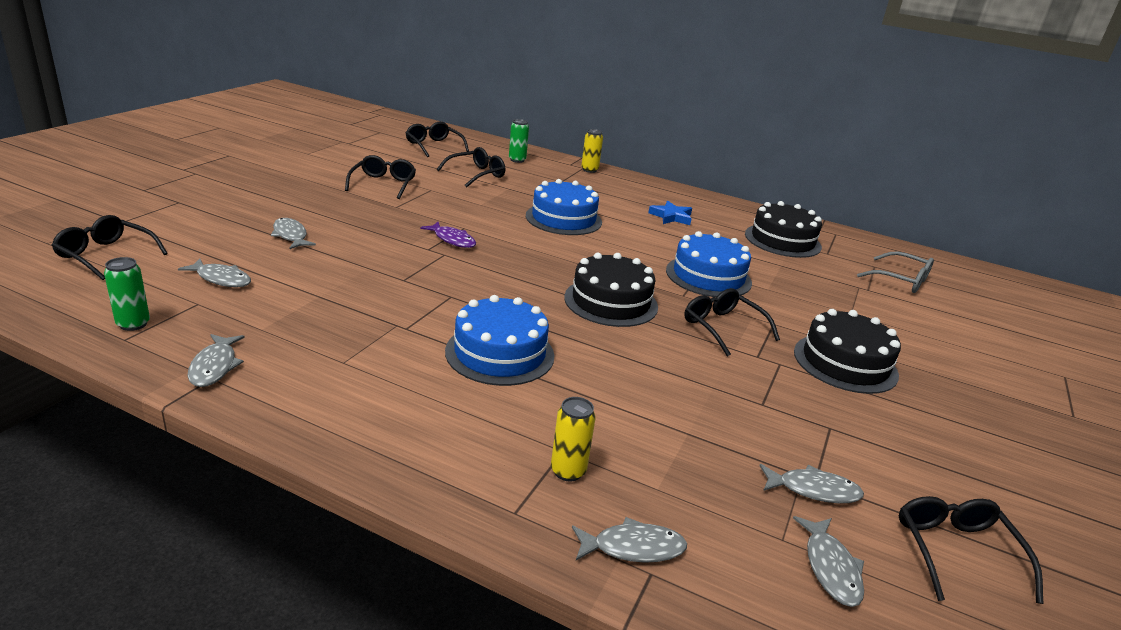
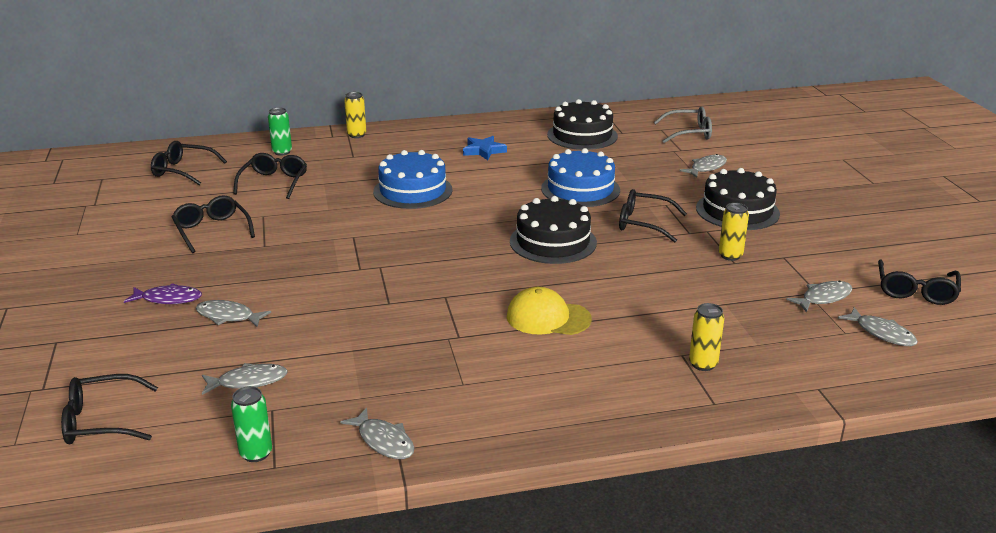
camera: 35 degrees left, 0 degrees up
(452, 240) = (364, 251): purple fish -> purple fish (168, 299)
(500, 353) = (548, 318): blue cake -> yellow cap
(633, 548) = (793, 382): grey fish -> grey fish (706, 168)
(768, 396) = (730, 256): none -> yellow can
(956, 551) = (915, 291): black glasses -> black glasses turned 120 degrees counterclockwise

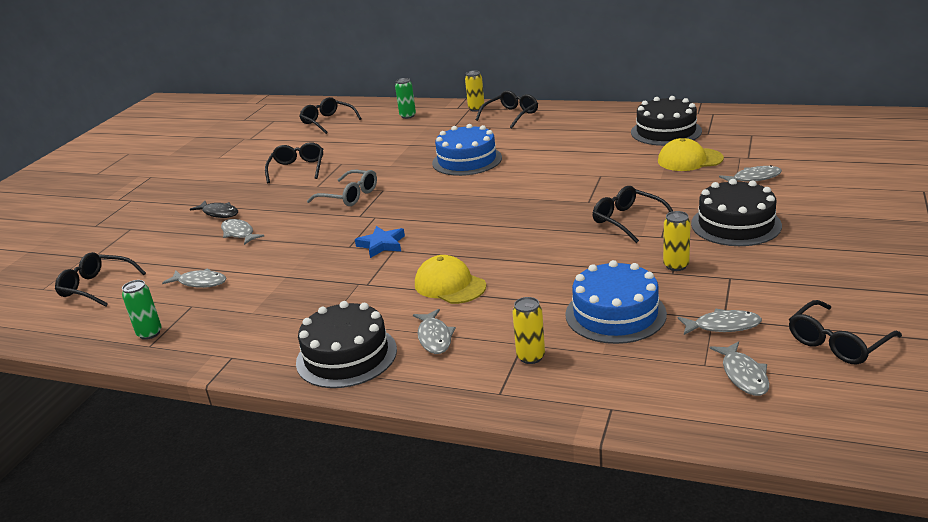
camera: 35 degrees right, 0 degrees up
(168, 299) = (219, 213): purple fish -> black fish
(274, 182) = (376, 139): black glasses -> black glasses (511, 115)
(383, 441) = (230, 348): grey fish -> grey fish (434, 337)
(483, 151) = (562, 134): blue star -> blue star (381, 245)
(553, 242) = (528, 222): black cake -> black cake (346, 356)
(580, 189) = (606, 180): blue cake -> blue cake (615, 314)
(634, 159) = (689, 160): none -> yellow cap
(689, 133) = (776, 142): grey glasses -> grey glasses (349, 196)

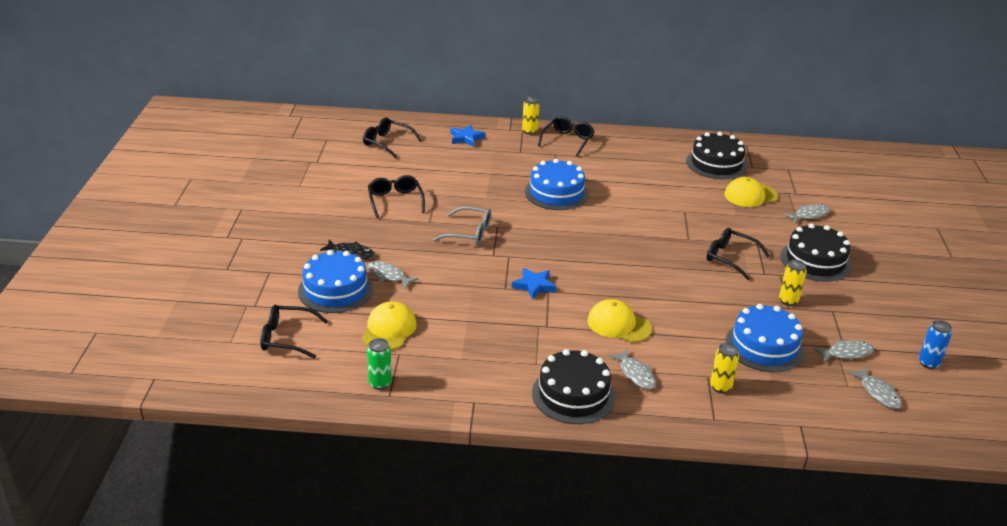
camera: 20 degrees left, 5 degrees up
(178, 245) = (335, 290): none -> blue cake
(200, 282) = (389, 329): grey fish -> yellow cap
(407, 116) = (466, 138): green can -> blue star
(837, 343) = (928, 363): black glasses -> blue can

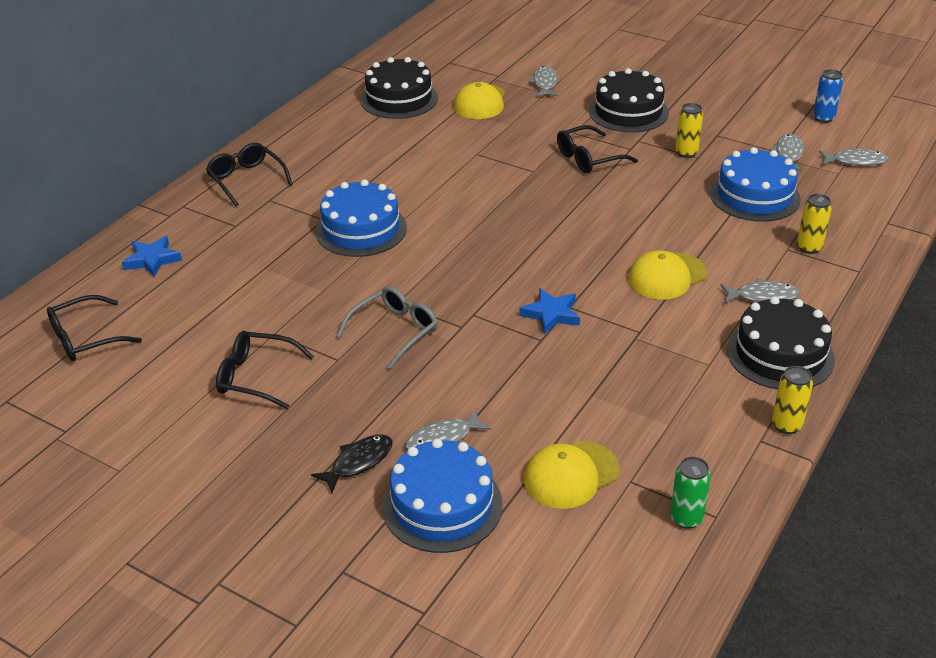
camera: 60 degrees left, 5 degrees up
(287, 338) = (531, 593): black glasses -> none
(389, 329) = (571, 475): yellow cap -> yellow cap turned 75 degrees counterclockwise
(529, 131) = (192, 201): yellow can -> yellow can (786, 425)

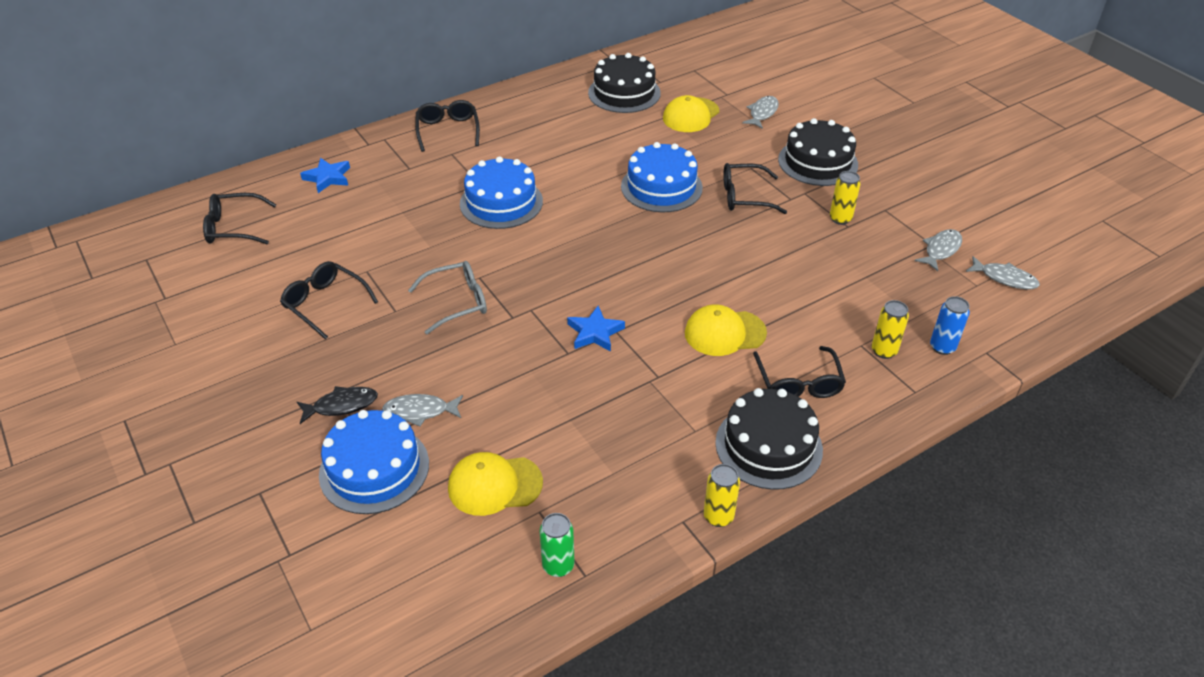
camera: 25 degrees right, 5 degrees up
(754, 196) = (872, 282): blue cake -> blue cake (661, 187)
(762, 296) = (798, 383): grey fish -> black glasses
(823, 118) = (1008, 224): blue can -> blue can (942, 347)

